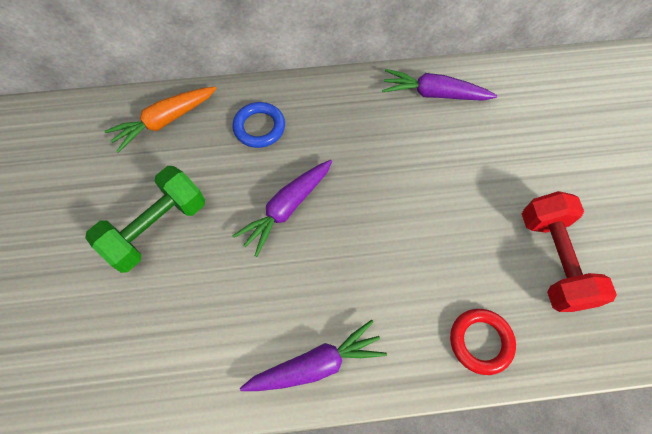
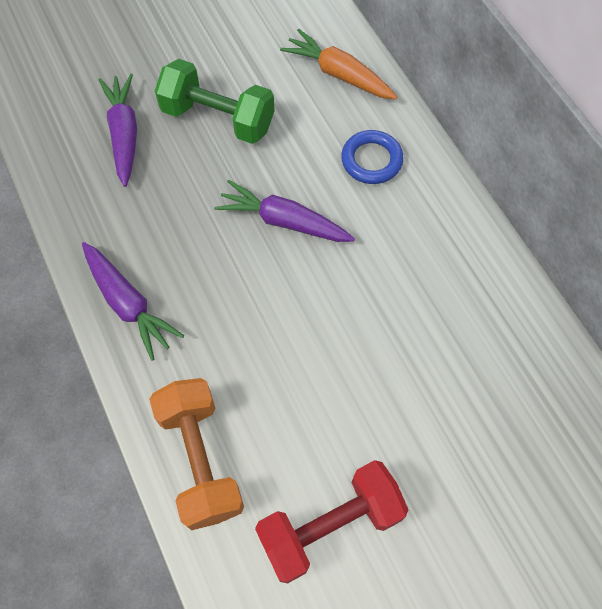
camera: 70 degrees right, 0 degrees up
(434, 94) = (511, 329): purple carrot -> purple carrot (124, 134)
(480, 342) = (200, 459): red ring -> orange dumbbell

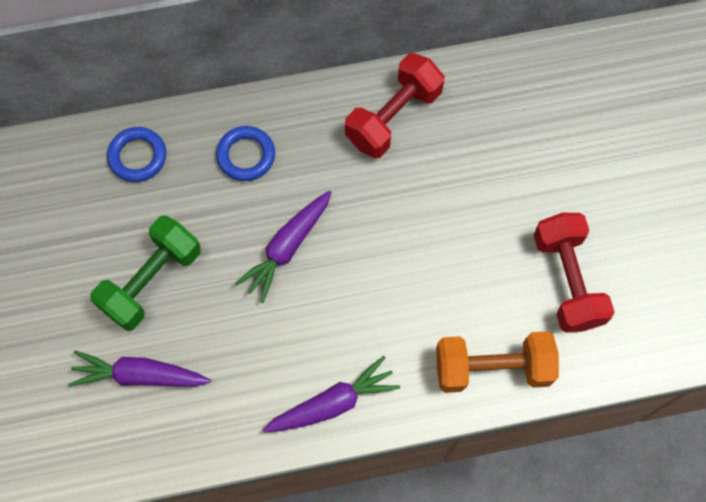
camera: 75 degrees left, 5 degrees up
(339, 74) = (138, 156): orange carrot -> blue ring
(468, 285) = (393, 117): none -> red dumbbell

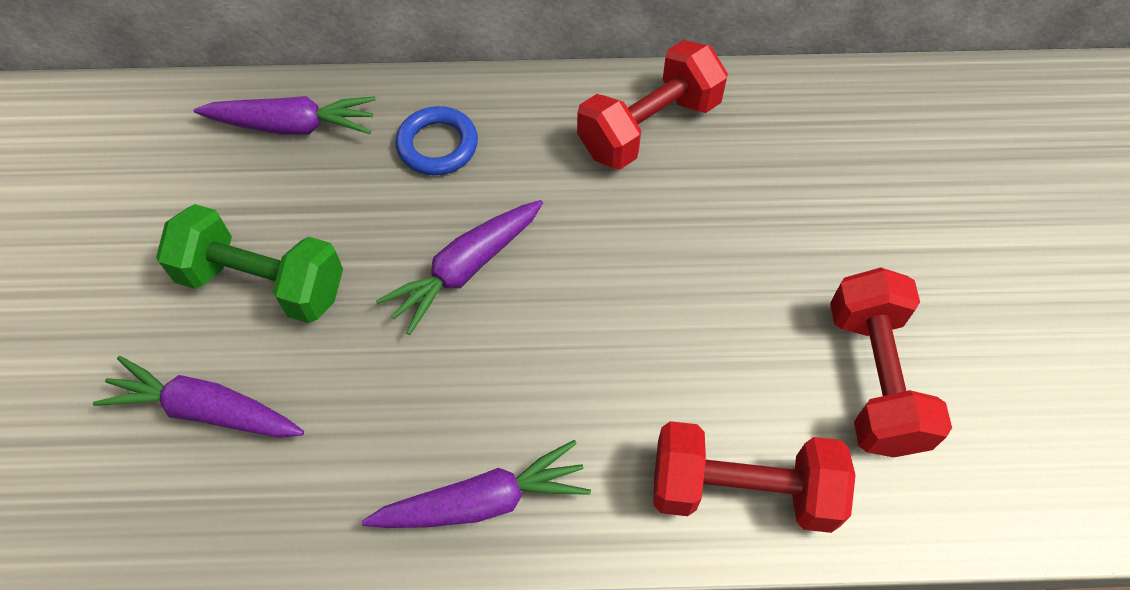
camera: 10 degrees right, 10 degrees down
(138, 156) = (293, 126): blue ring -> purple carrot
(151, 280) = (263, 283): green dumbbell -> green dumbbell turned 60 degrees clockwise
(492, 368) = (742, 490): orange dumbbell -> red dumbbell

